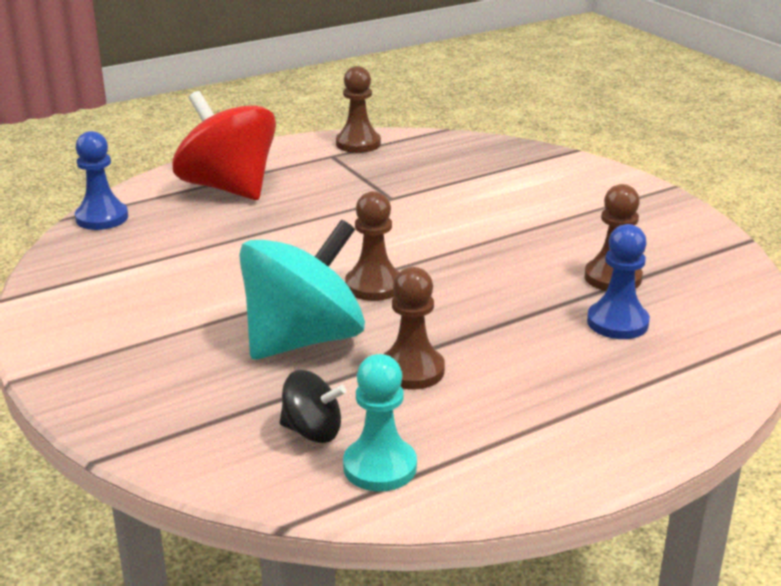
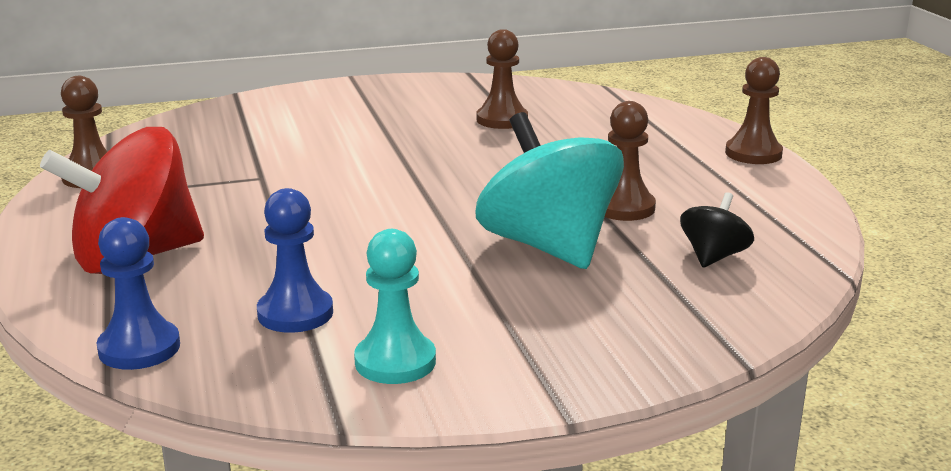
camera: 75 degrees left, 5 degrees down
(374, 286) = (457, 205): brown pawn -> brown pawn (753, 154)
(380, 467) = (771, 236): turquoise pawn -> turquoise pawn (395, 362)
(617, 322) = (576, 129): blue pawn -> blue pawn (295, 313)

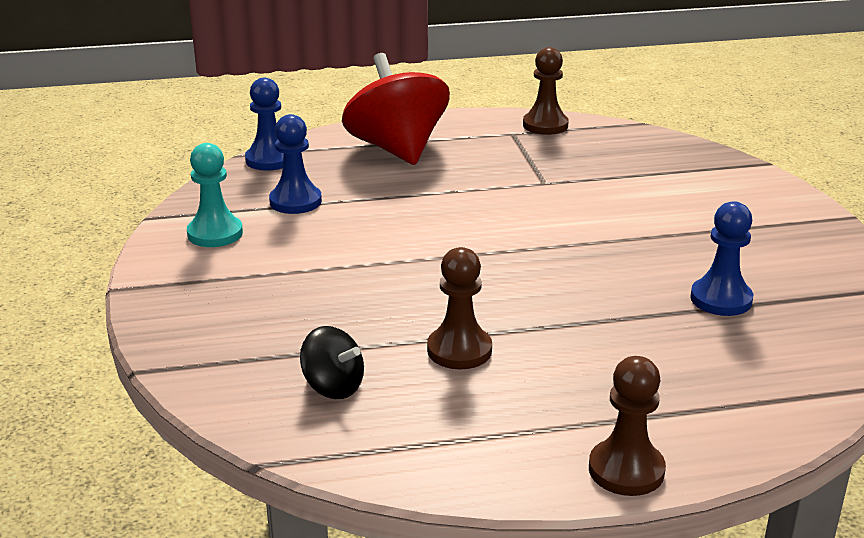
camera: 95 degrees right, 5 degrees up
(502, 120) = (721, 299): brown pawn -> blue pawn
(548, 246) = (377, 302): turquoise spinning top -> none

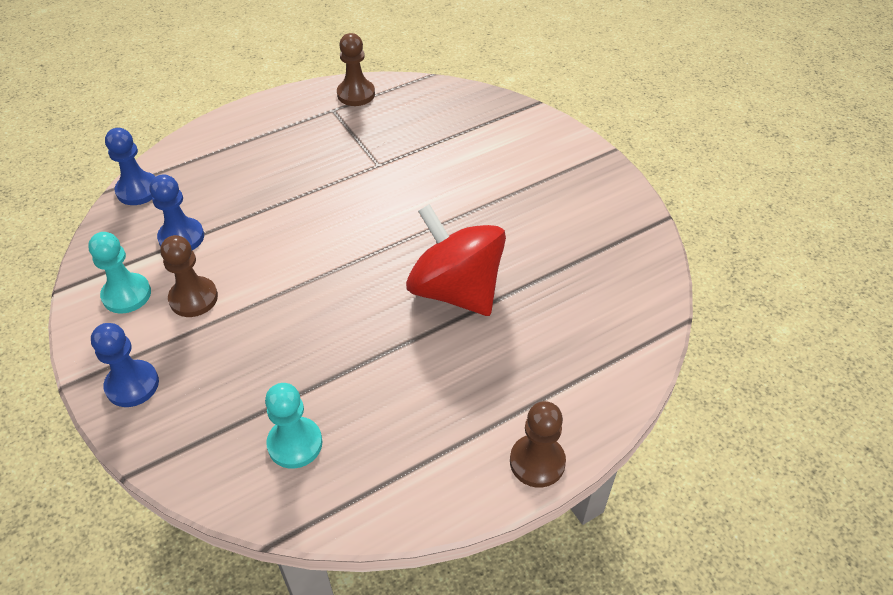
camera: 20 degrees left, 20 degrees up
(333, 387) = (295, 444): black spinning top -> turquoise pawn
(397, 149) = (244, 152): red spinning top -> red spinning top (455, 290)
(459, 350) = (377, 375): brown pawn -> brown pawn (193, 298)
(721, 299) = (549, 265): blue pawn -> blue pawn (132, 385)

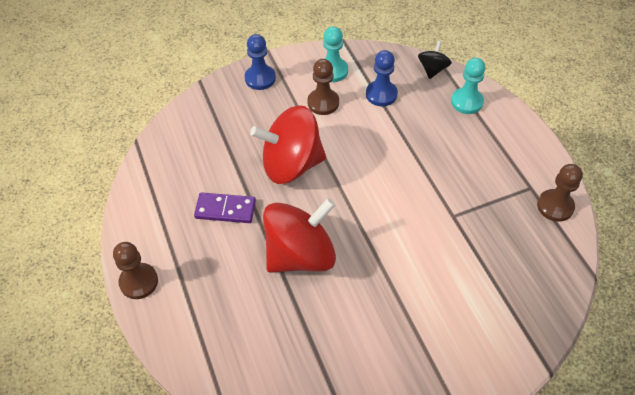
camera: 100 degrees right, 5 degrees up
(138, 190) = (432, 69): blue pawn -> black spinning top
(295, 444) = (195, 153): turquoise pawn -> turquoise pawn (466, 102)
(312, 319) = (291, 164): none -> red spinning top
(399, 382) = (225, 209): none -> purple domino

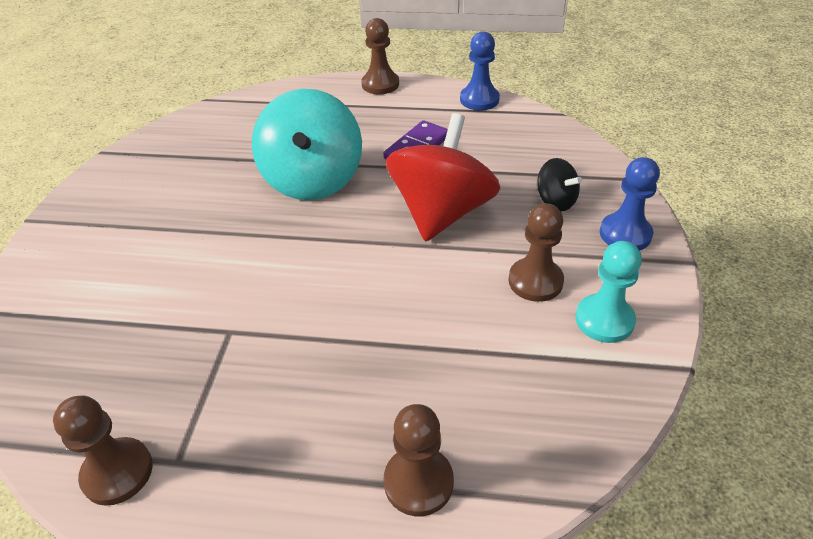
camera: 120 degrees right, 10 degrees down
(300, 254) = (313, 180): red spinning top -> turquoise spinning top
(381, 94) = (513, 359): blue pawn -> blue pawn (479, 100)
(432, 69) = (536, 474): black spinning top -> black spinning top (555, 201)
(466, 102) = (418, 482): turquoise pawn -> brown pawn

